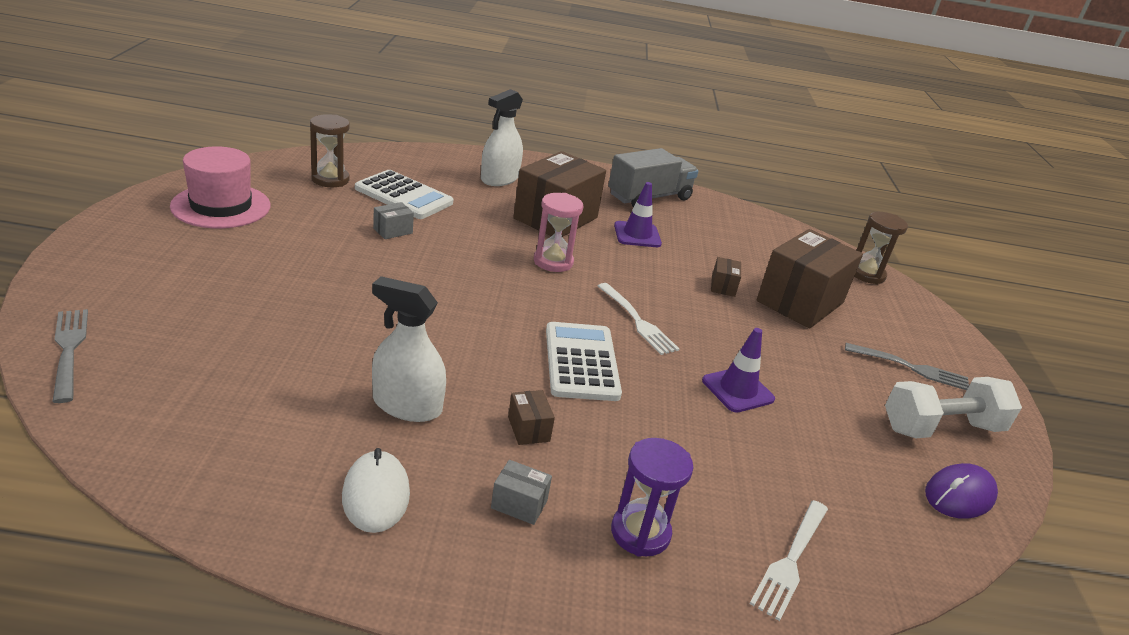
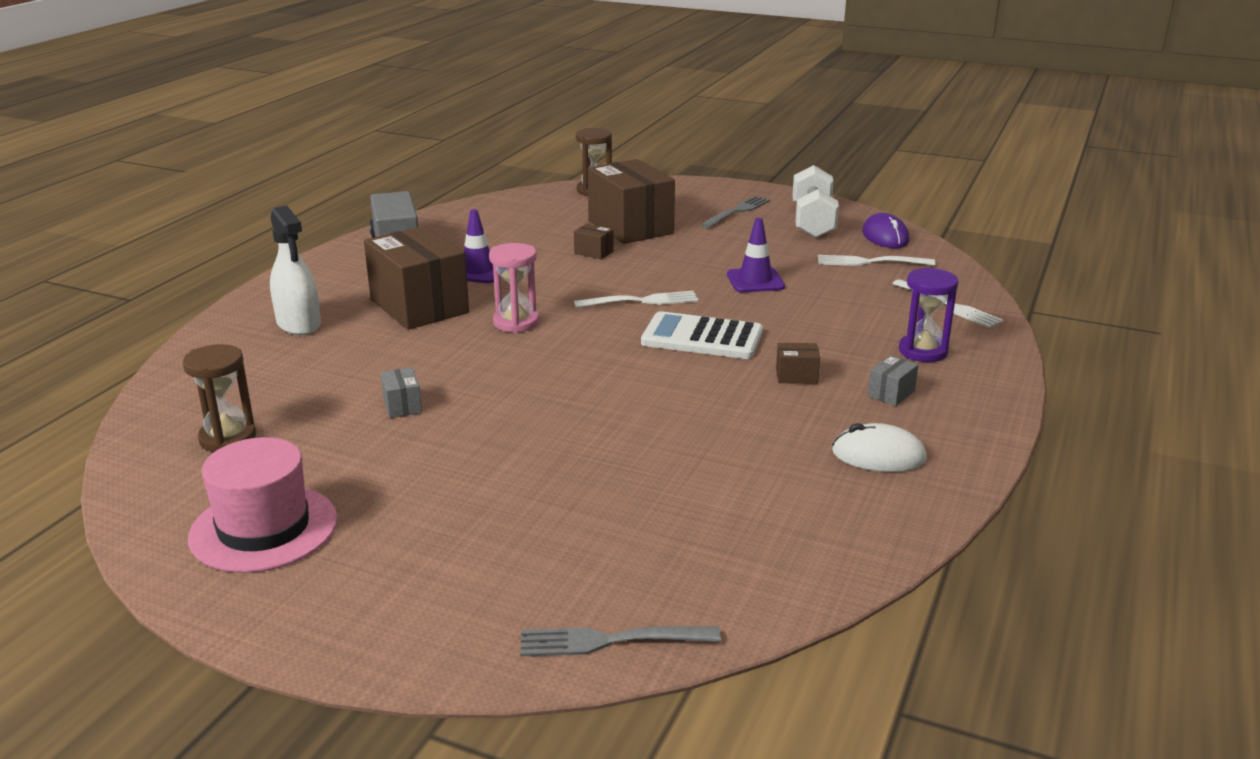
camera: 65 degrees left, 5 degrees down
(404, 196) = (310, 390): white calculator -> none
(407, 405) = (754, 429): white spray bottle -> none
(865, 482) = (870, 262): none -> white fork

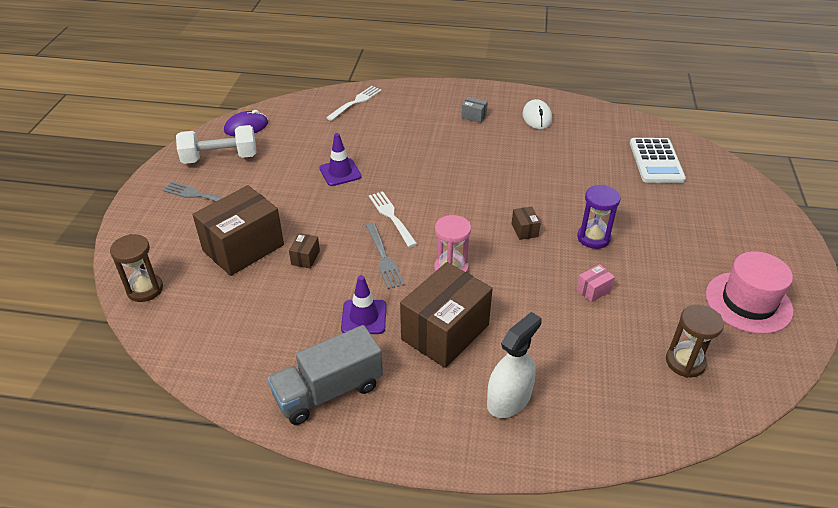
camera: 105 degrees left, 15 degrees up
(402, 406) = (593, 290): grey box -> pink box
(611, 641) = (722, 170): grey fork -> grey fork (383, 258)
(702, 338) = (437, 183): white calculator -> white calculator (656, 161)
(796, 376) = (470, 145): brown box -> brown box (524, 230)
(870, 262) = (294, 130): white fork -> none
(923, 351) = (420, 109): purple hourglass -> purple hourglass (593, 238)

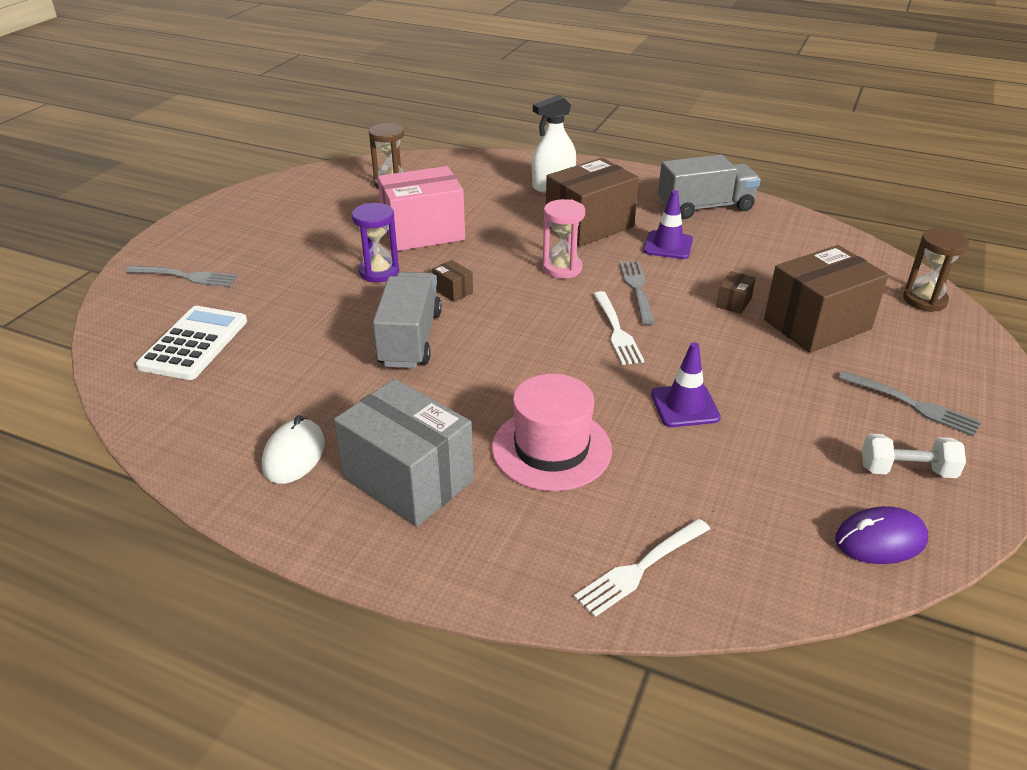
camera: 165 degrees left, 5 degrees down
(220, 158) = (906, 470): white dumbbell -> white dumbbell, size x0.65
(474, 116) = (408, 479): grey box -> grey box, size x2.46
(524, 230) = (453, 291): brown box -> brown box turned 45 degrees counterclockwise
(527, 186) = (410, 339): none -> grey truck
(593, 290) = (423, 233): pink box -> pink box, size x2.46
(728, 207) = (186, 276): none -> grey fork
(748, 302) = (287, 206): pink hat -> pink hat (551, 449)

